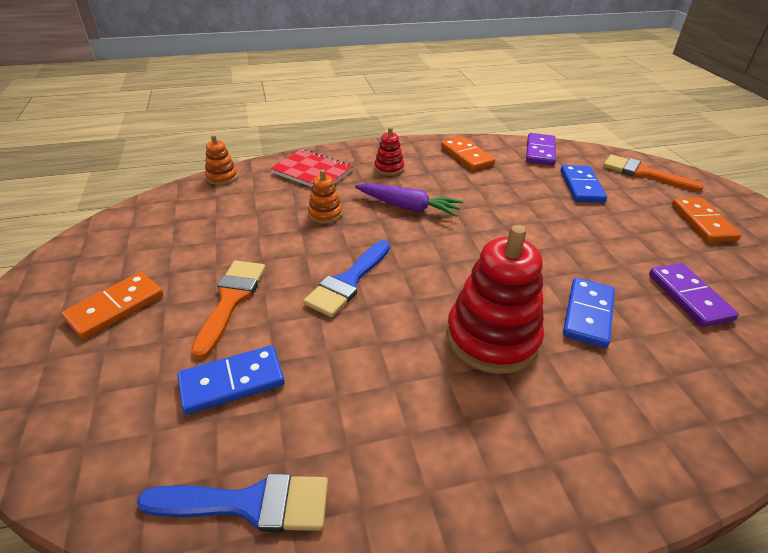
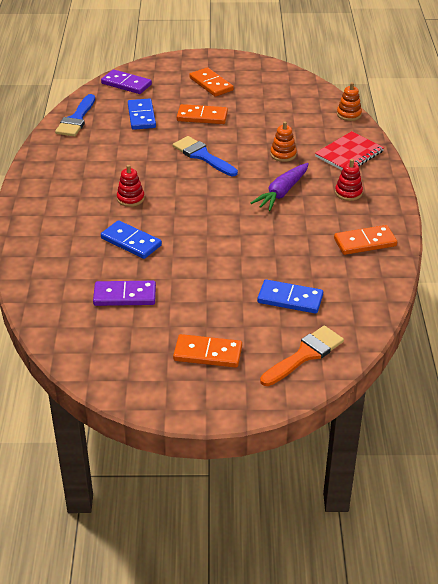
camera: 105 degrees right, 0 degrees up
(231, 300) = (202, 117): orange brush -> orange domino
(492, 338) = (130, 198): red stacking toy -> red stacking toy, size x0.48
(540, 152) = (366, 295): purple domino -> purple domino (126, 84)

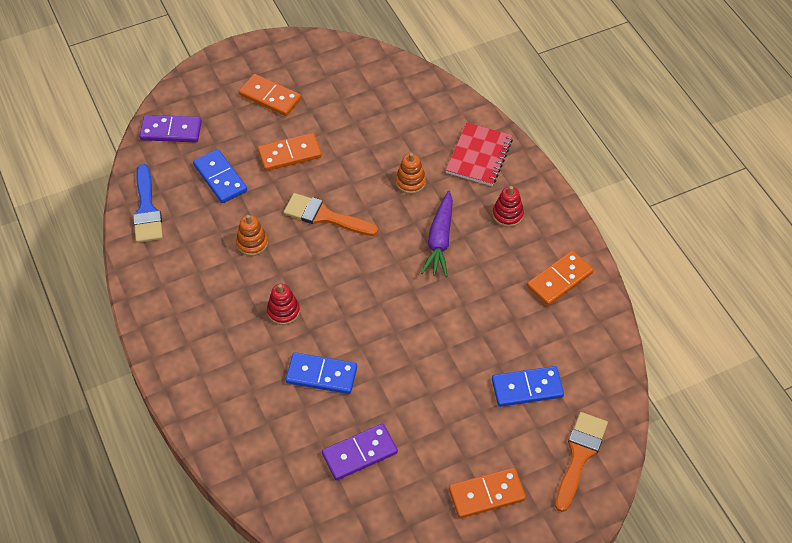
camera: 25 degrees left, 15 degrees up
(202, 156) = (325, 216): blue brush -> orange brush
(349, 114) = (447, 94): orange stacking toy -> orange stacking toy (252, 243)

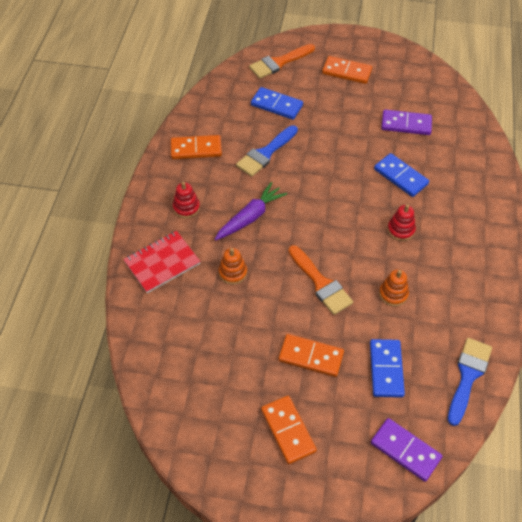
camera: 145 degrees left, 0 degrees up
(485, 317) = (265, 153): none -> blue brush

